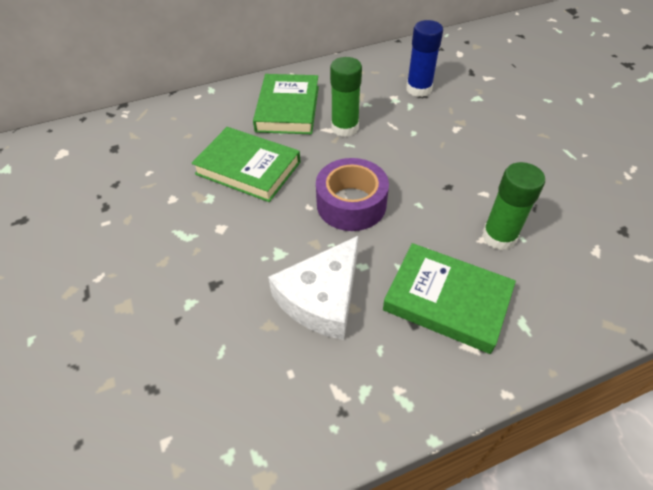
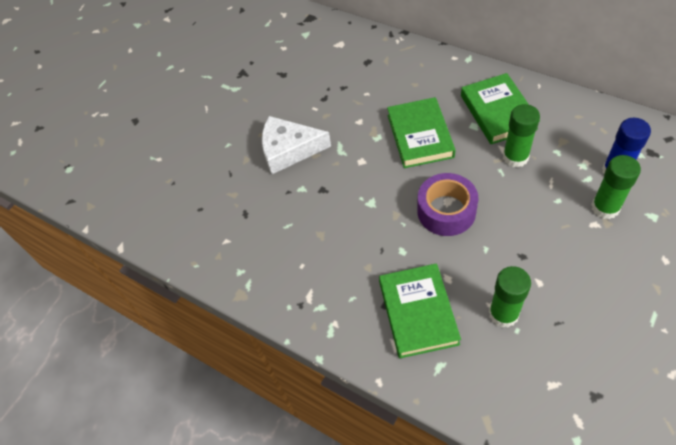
camera: 60 degrees right, 5 degrees up
(287, 108) = (498, 112): green book -> green book turned 75 degrees counterclockwise
(322, 298) = (360, 246): white cheese -> white cheese (289, 150)
(446, 114) = (605, 208): none -> green glue stick

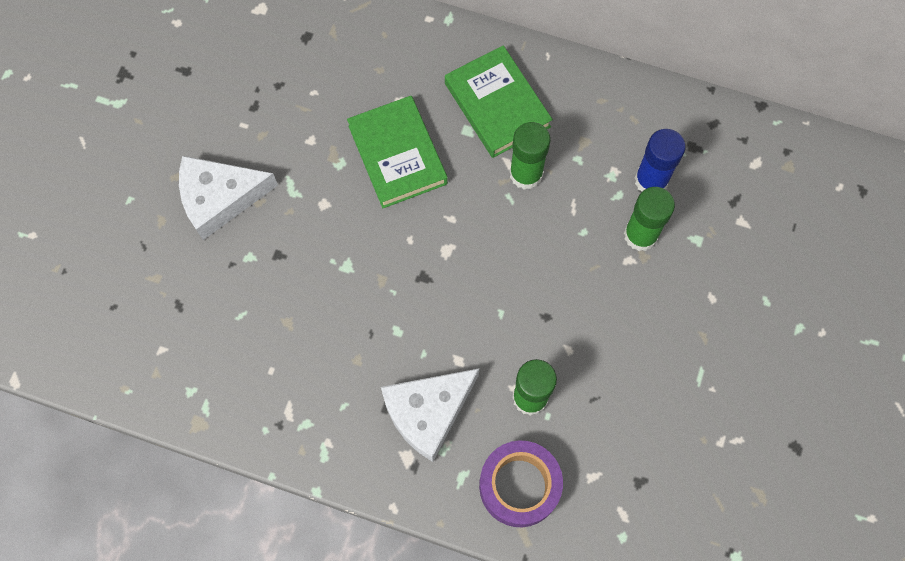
camera: 20 degrees left, 15 degrees up
(418, 312) = (428, 412): green book -> white cheese
(446, 211) = (446, 266): purple tape -> purple tape (519, 486)

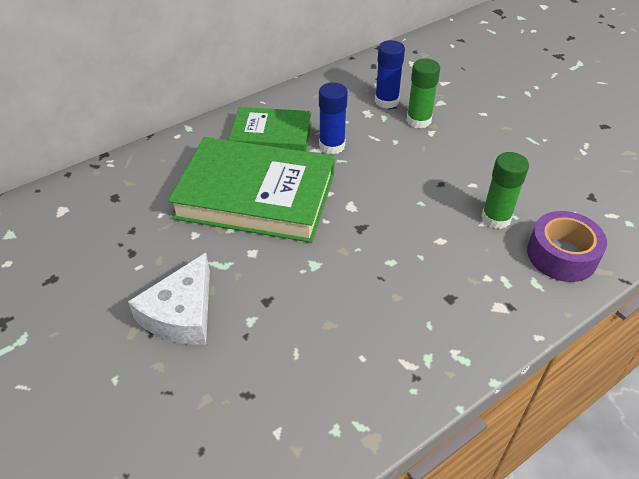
camera: 55 degrees left, 25 degrees down
(397, 155) = (256, 195): green book -> green book, size x1.69
(428, 412) = (470, 276): white cheese -> none
(526, 174) = (332, 146): green glue stick -> blue glue stick

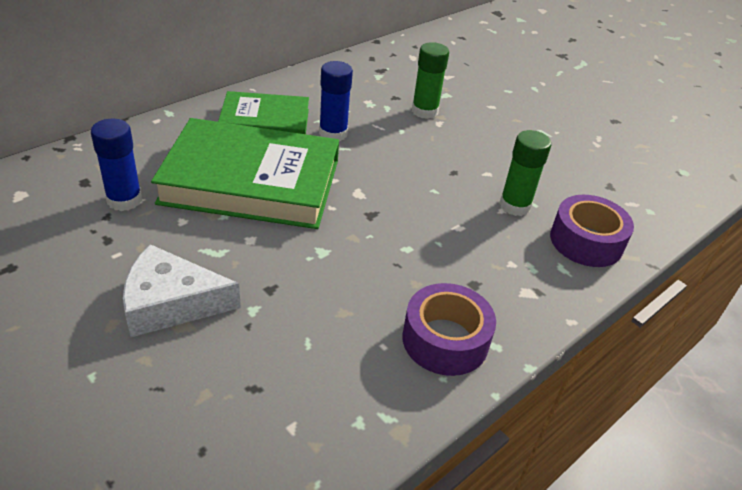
camera: 10 degrees left, 5 degrees down
(181, 313) = (171, 303): white cheese -> white cheese turned 75 degrees clockwise
(386, 101) = (389, 92): blue glue stick -> blue glue stick (124, 200)
(418, 353) = (445, 340): none -> purple tape

